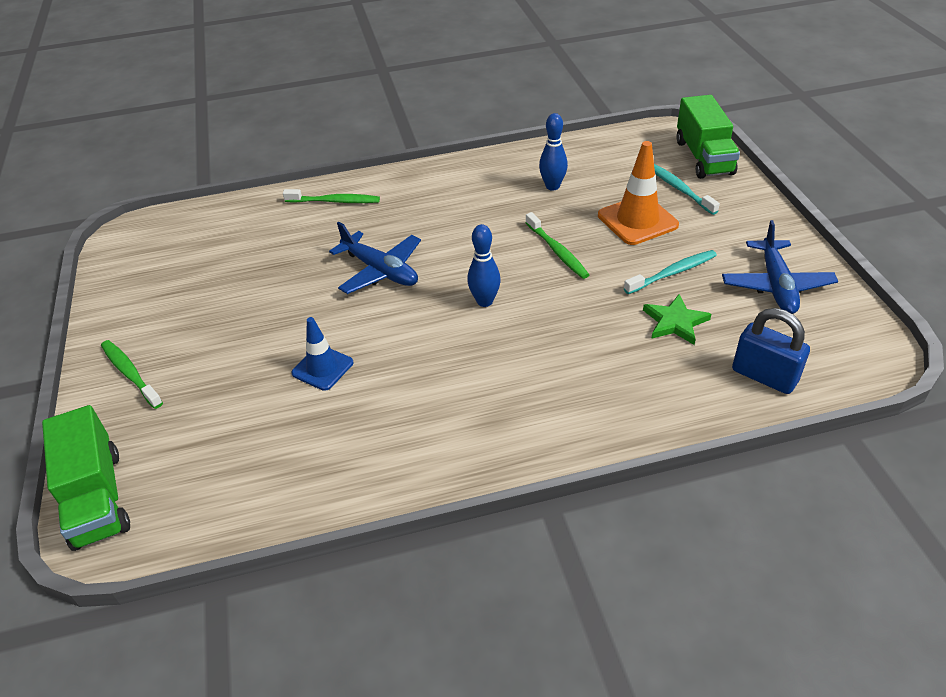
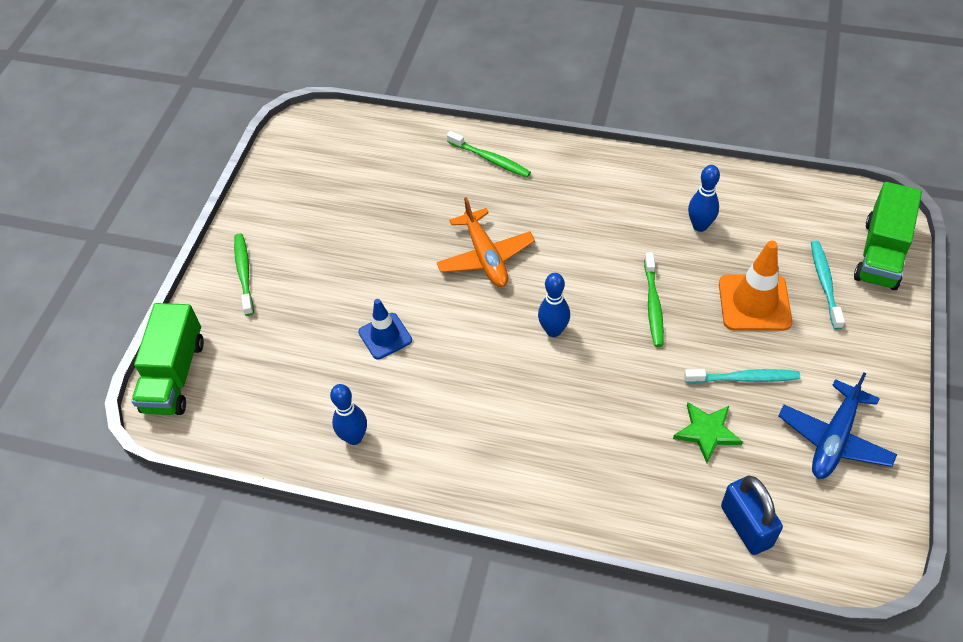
camera: 30 degrees right, 10 degrees up
(347, 466) = (354, 437): none -> blue bowling pin
(380, 271) = (485, 256): blue plane -> orange plane

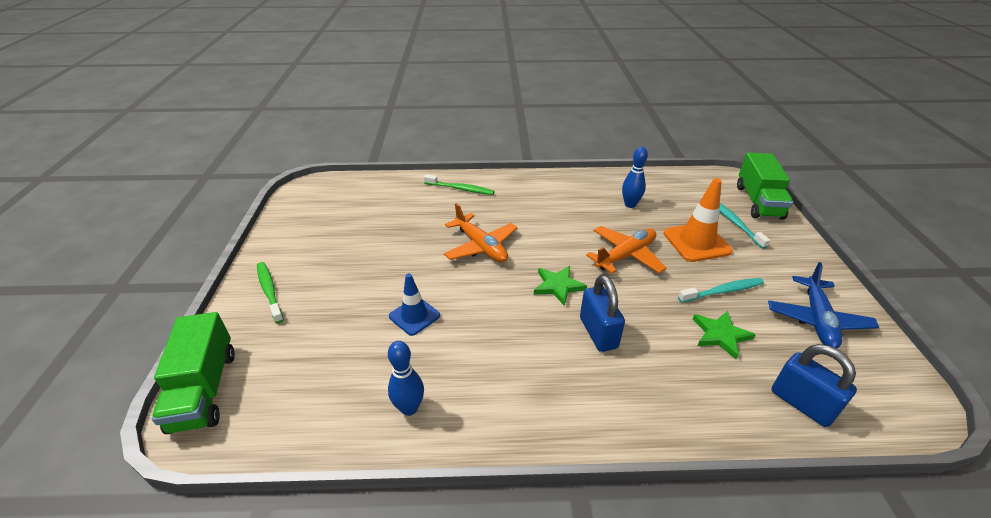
camera: 20 degrees left, 15 degrees down
(553, 330) = (558, 286): blue bowling pin -> green star
(572, 399) = (598, 333): none -> blue padlock
(653, 305) = (625, 256): green toothbrush -> orange plane

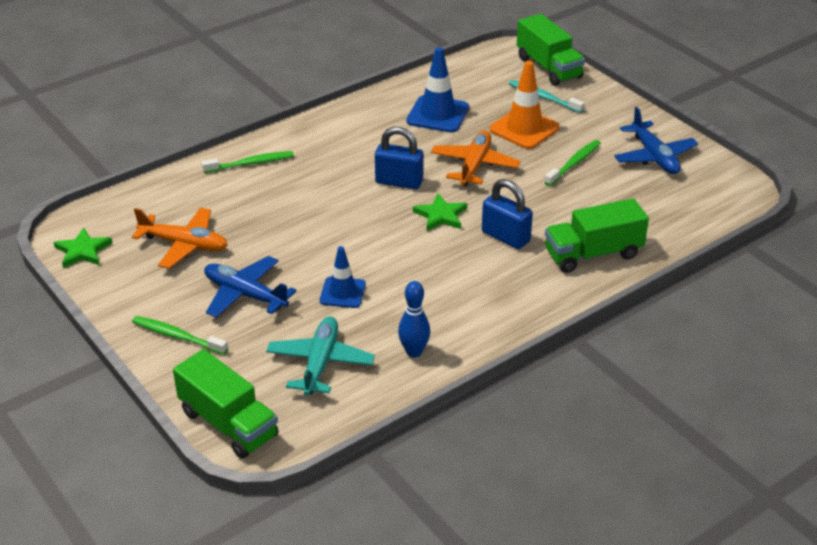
camera: 35 degrees left, 0 degrees up
(328, 372) = (320, 363): none -> turquoise plane
(348, 281) = (245, 294): none -> blue plane
(481, 246) = (336, 211): orange plane -> orange plane (184, 245)
(630, 204) = (438, 114): blue bowling pin -> blue traffic cone
(674, 395) = (593, 254): none -> green truck
(720, 335) = (595, 198): green star -> green star (83, 251)
(722, 291) = (574, 163): turquoise toothbrush -> green toothbrush
(802, 403) = (676, 220): blue padlock -> blue padlock (399, 182)

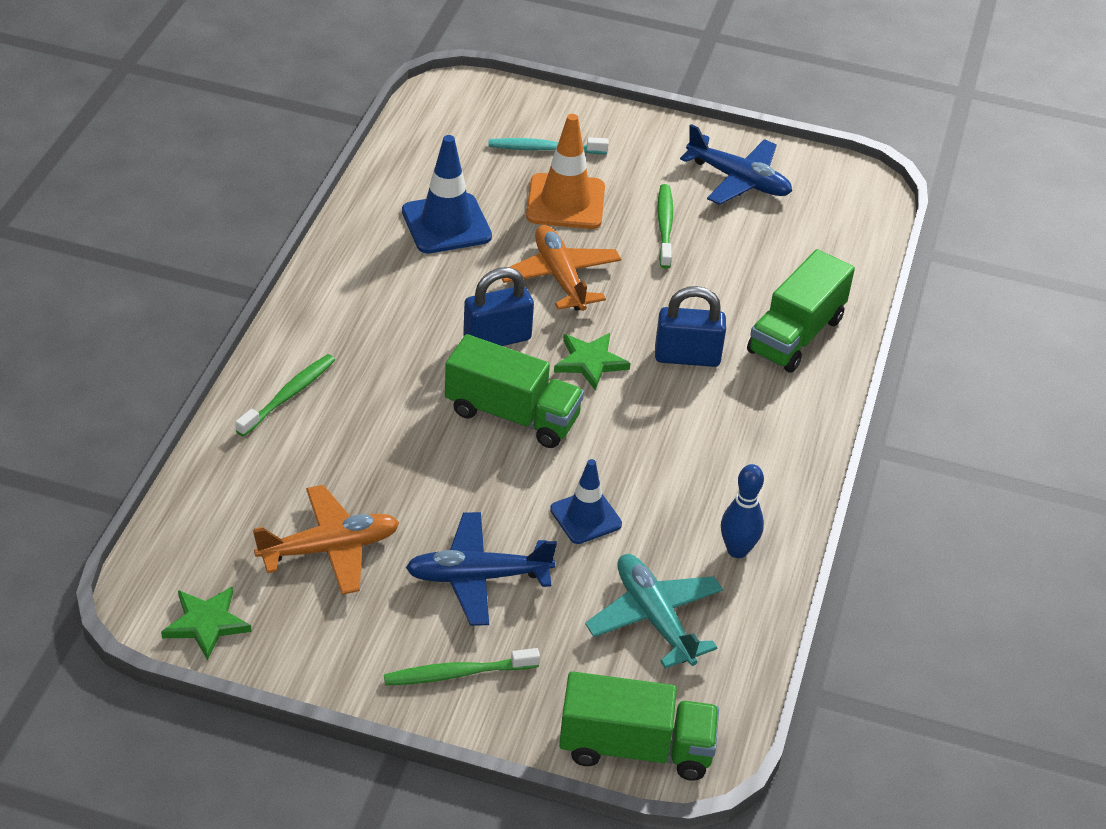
camera: 40 degrees left, 5 degrees up
(548, 68) = (509, 104): green truck -> green truck (512, 415)

